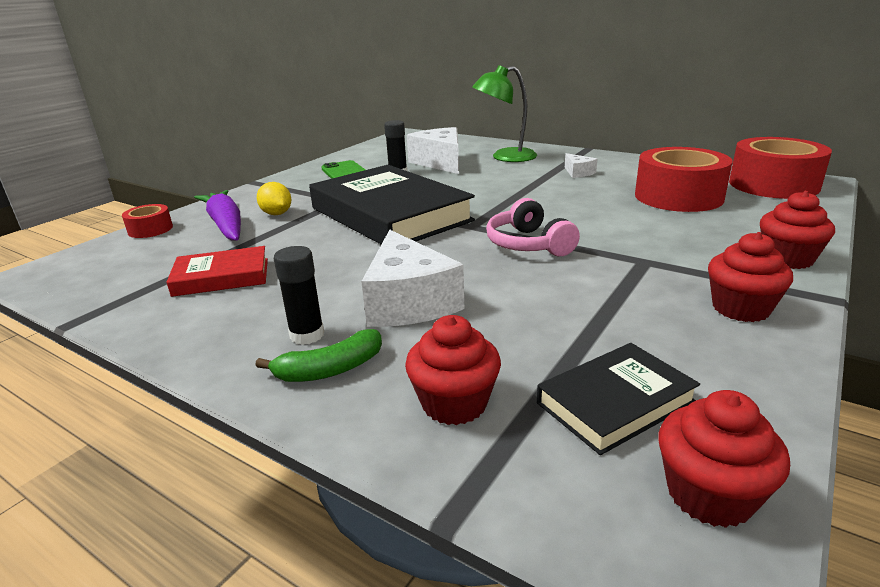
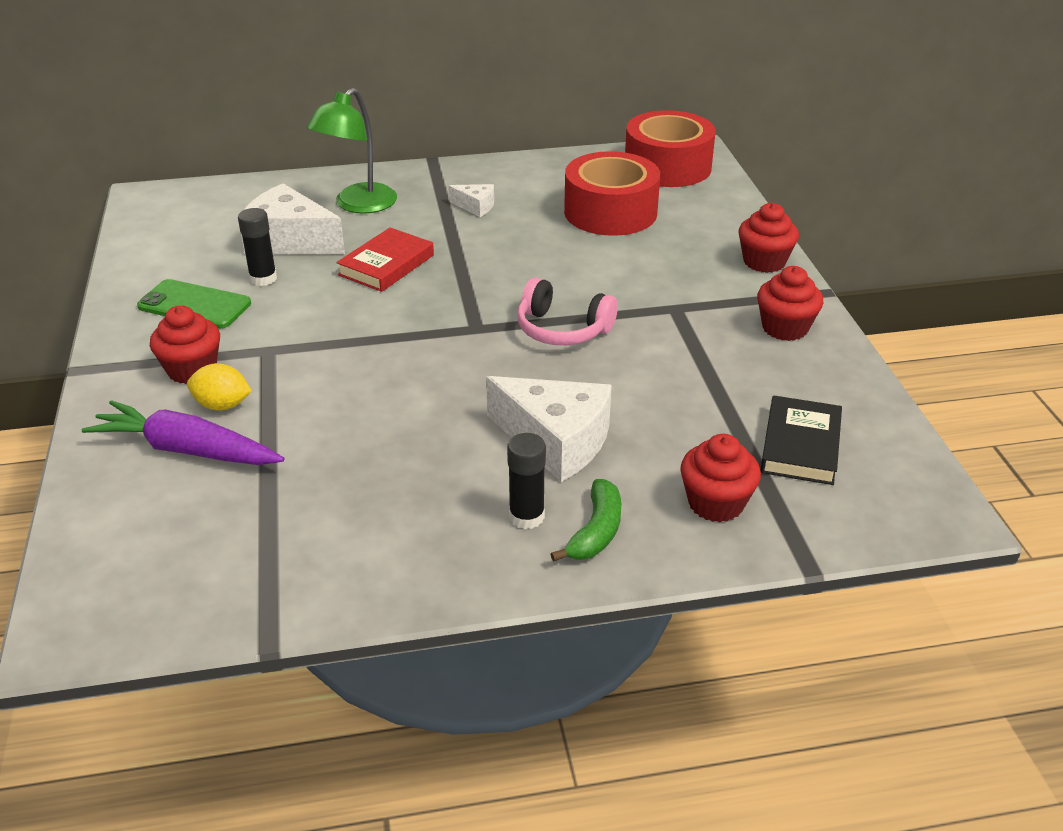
camera: 45 degrees left, 10 degrees up
(150, 229) = (88, 504): red tape -> none
(222, 277) = (327, 510): red book -> red book (386, 265)
(390, 214) = (366, 348): black book -> none
(709, 494) = (902, 474): red cupcake -> red cupcake (192, 370)

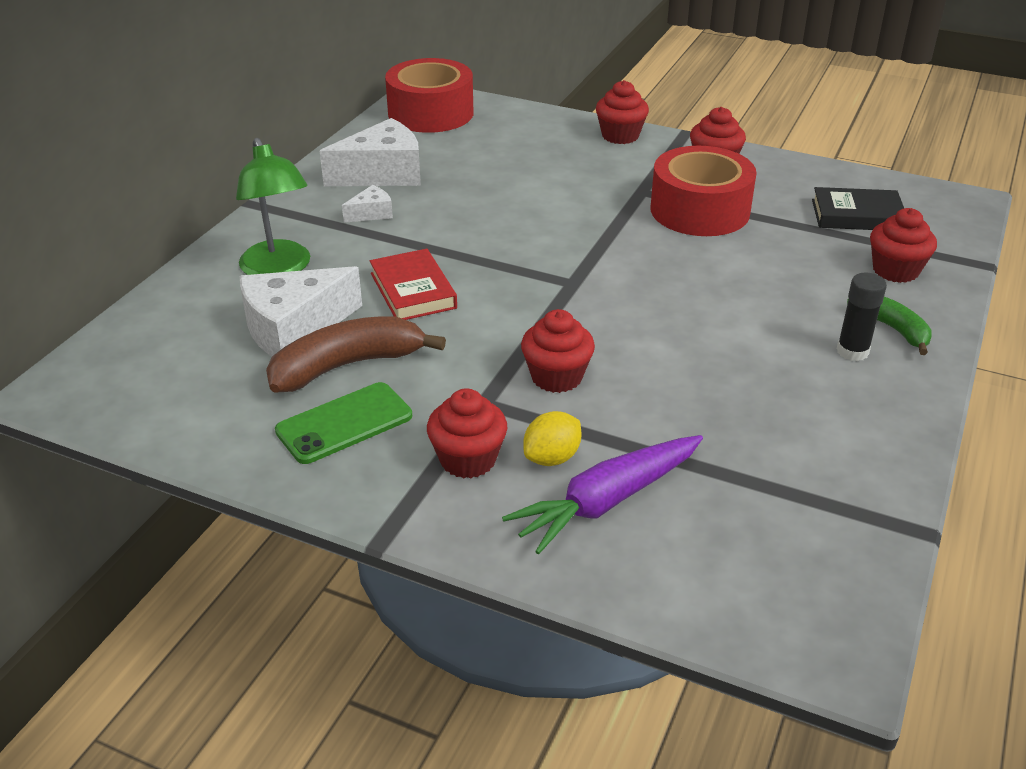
camera: 55 degrees left, 0 degrees up
(263, 278) = (347, 366): black glue stick -> brown banana
(331, 369) = (556, 377): none -> red cupcake
(555, 441) = (768, 305): white cheese -> white cheese (382, 174)
(562, 329) = (619, 246): pink headphones -> none
(610, 212) = (468, 161): red tape -> red tape (700, 210)
(800, 446) = (857, 215): black book -> black book turned 45 degrees counterclockwise

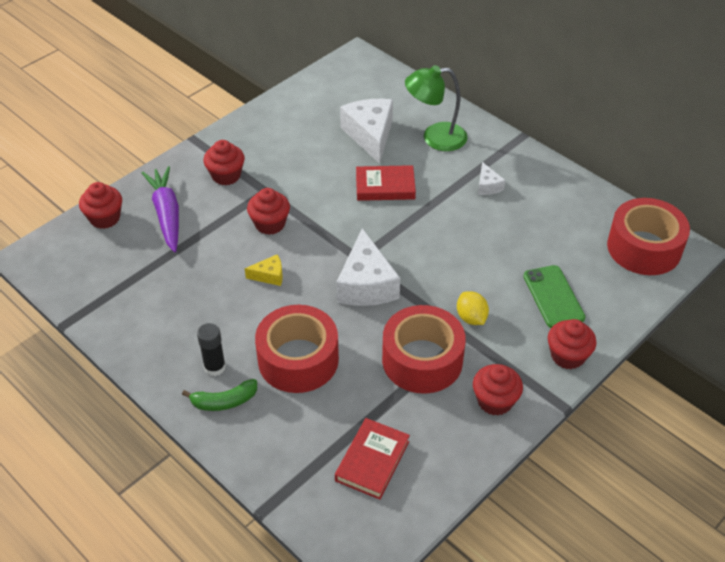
camera: 110 degrees right, 10 degrees up
(344, 423) = (278, 140): green phone -> green phone (553, 297)
(347, 366) = (325, 149): brown banana -> none
(382, 174) = (544, 201): white cheese -> white cheese (366, 284)
(552, 458) = (208, 204): yellow lemon -> yellow lemon (471, 318)
(660, 349) = (269, 276): none -> yellow cheese
(777, 290) = (298, 359): none -> red tape
(857, 215) = (372, 461): black book -> red book
(895, 270) = (286, 443): red cupcake -> red cupcake (105, 218)

